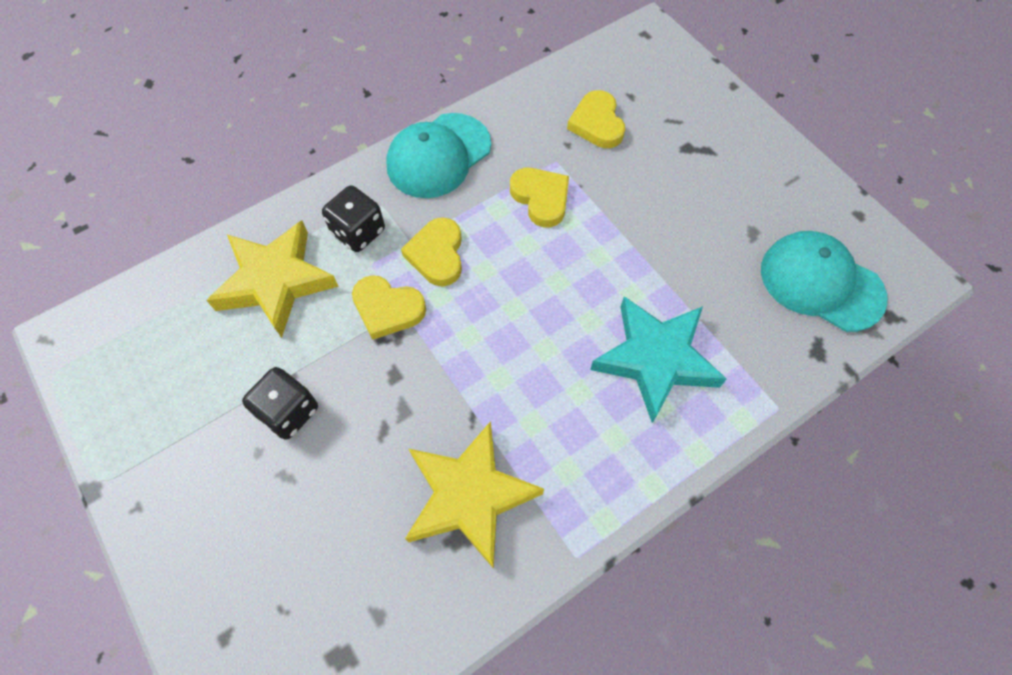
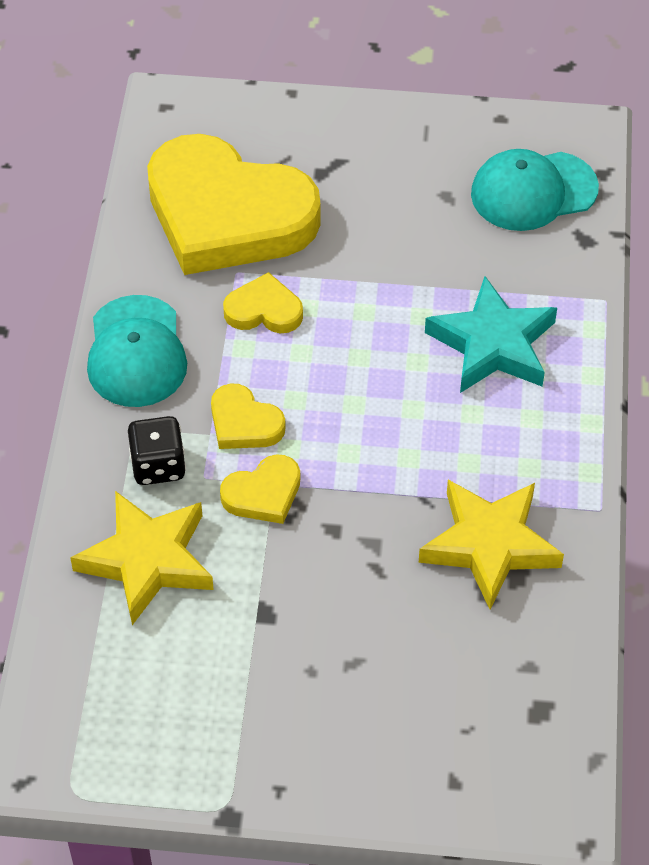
camera: 50 degrees left, 10 degrees down
(288, 412) = (294, 626): black dice -> none
(597, 123) = (227, 214): yellow heart -> yellow heart, size x2.37

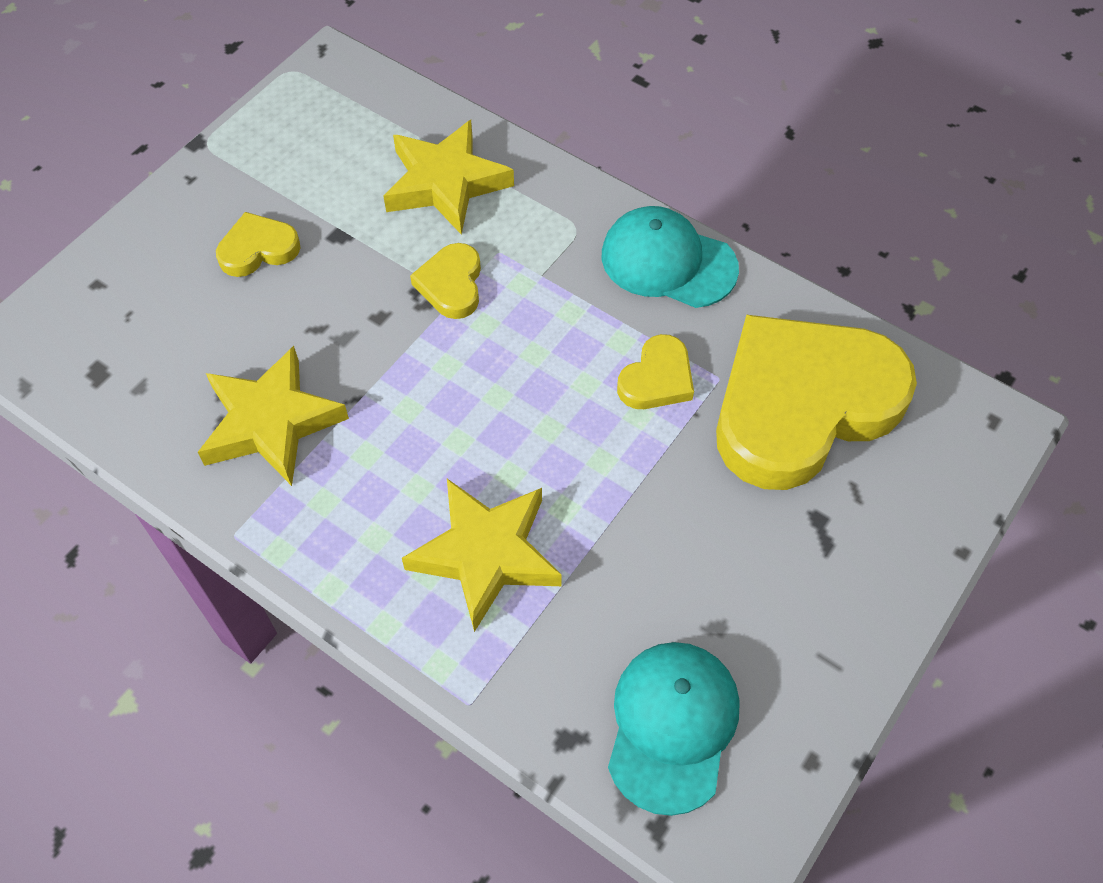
camera: 120 degrees right, 5 degrees up
(158, 465) = (533, 227): black dice -> none
(244, 423) = (535, 304): yellow heart -> yellow heart (258, 249)
(492, 344) = (486, 554): turquoise star -> yellow star

